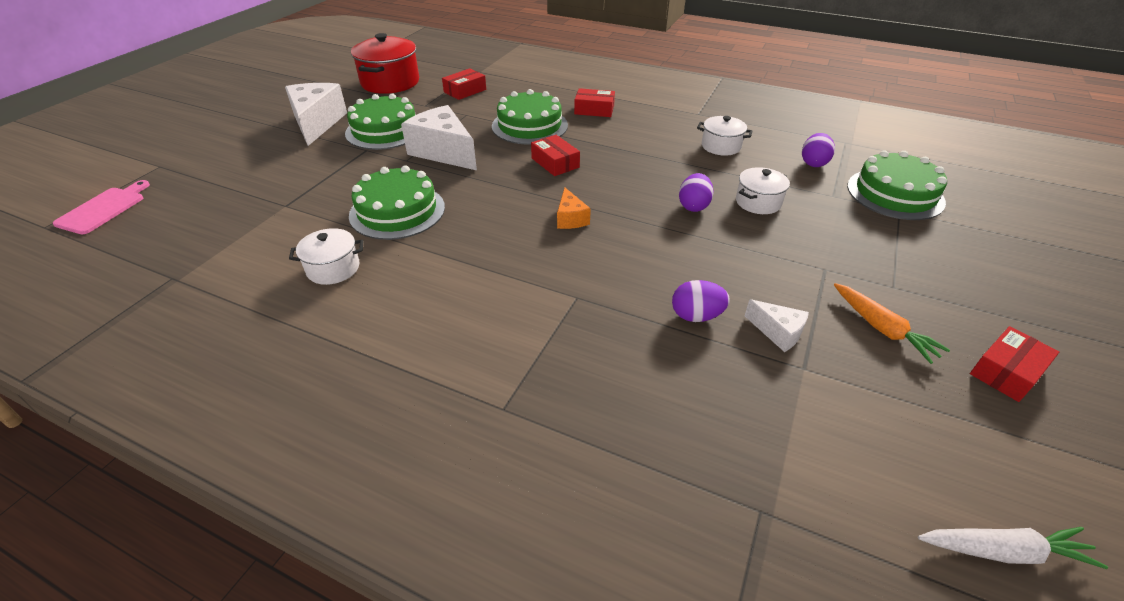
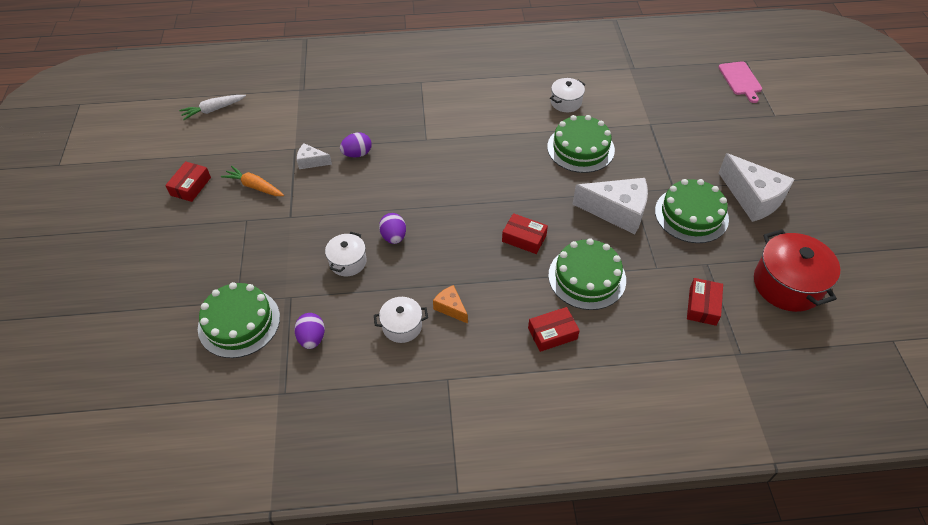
camera: 150 degrees right, 10 degrees up
(570, 219) = (469, 189): orange cheese -> orange cheese (450, 308)

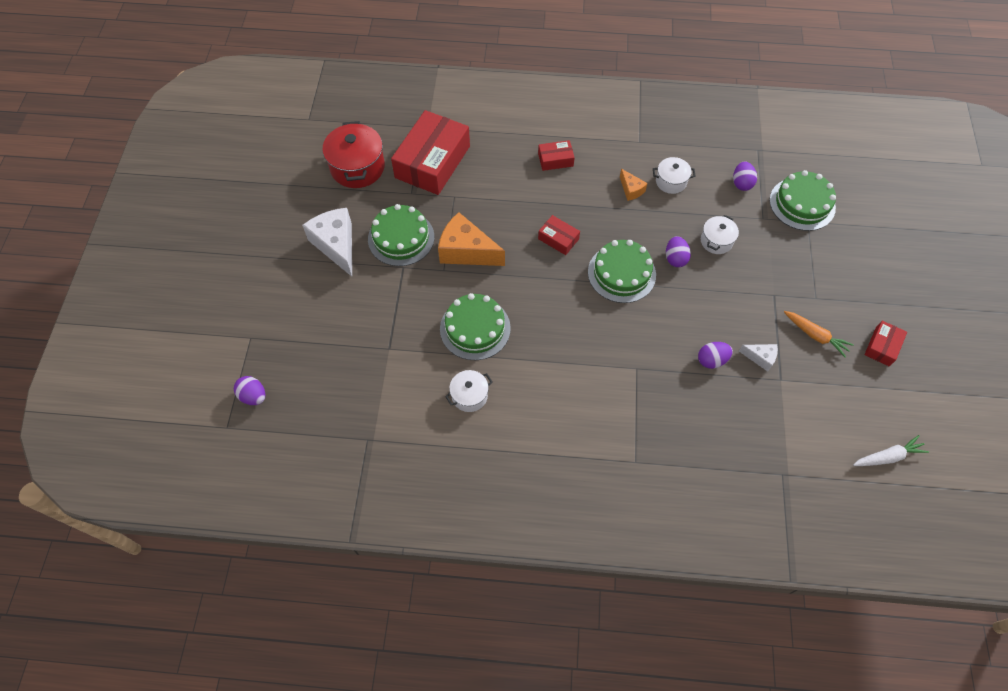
camera: 170 degrees left, 10 degrees up
(587, 277) = (515, 197): green cake -> green cake (621, 273)
(617, 212) = (466, 251): white cheese -> orange cheese
(702, 306) = (432, 162): red box -> red box, size x2.17
(740, 80) = (253, 396): pink cutting board -> purple egg

